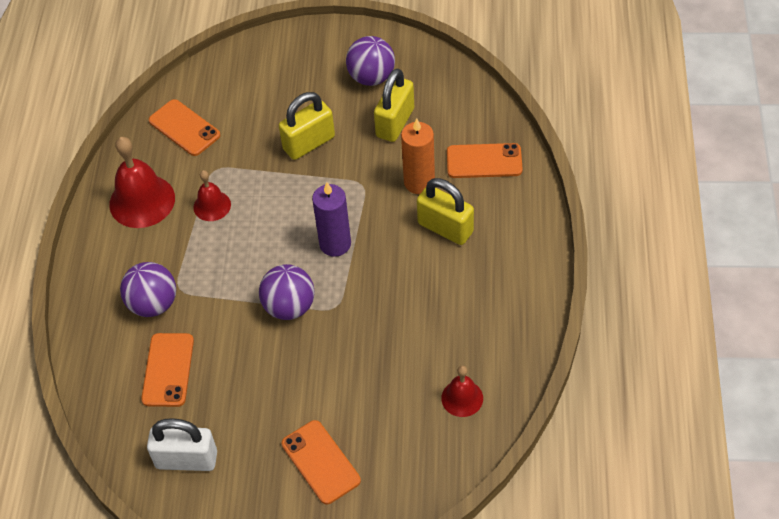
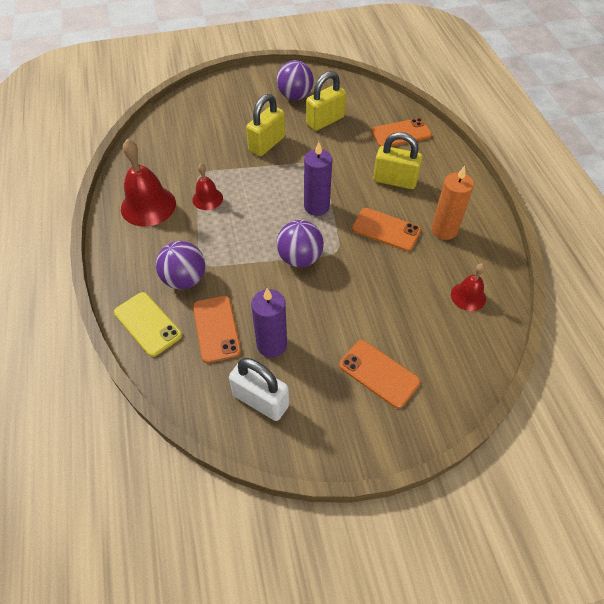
camera: 20 degrees left, 0 degrees up
(99, 347) = (148, 324): none -> yellow phone
(184, 128) = (165, 150): orange phone -> orange phone (386, 229)
(186, 459) = (261, 400): white padlock -> white padlock turned 45 degrees clockwise
(220, 402) = (271, 344): none -> purple candle
(395, 123) = (325, 121): yellow padlock -> yellow padlock turned 45 degrees clockwise
(419, 182) = (361, 155): orange candle -> orange candle (444, 230)

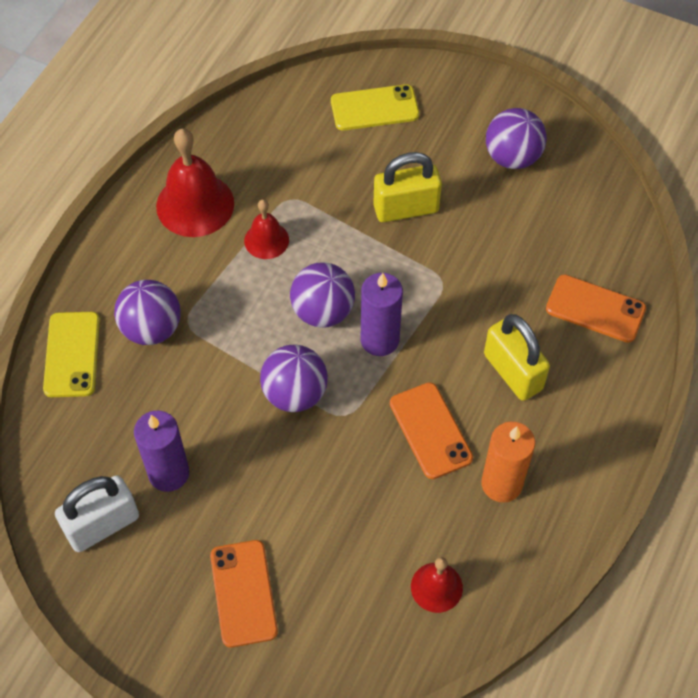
camera: 40 degrees right, 5 degrees up
(204, 112) = (374, 108): none -> yellow phone
(216, 328) = (131, 412): orange phone -> none
(261, 400) = (102, 525): white padlock -> white padlock turned 75 degrees clockwise
(273, 212) = (323, 311): none -> purple ball
(325, 121) = (514, 222): yellow padlock -> none

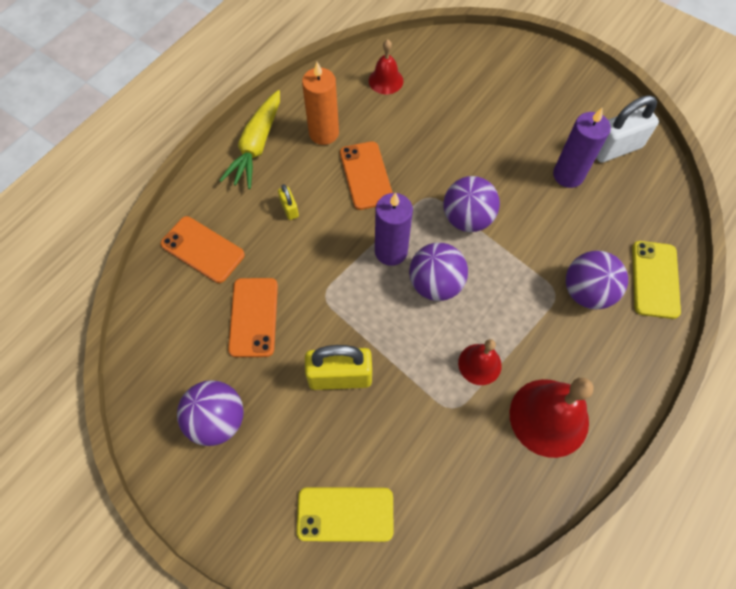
camera: 170 degrees left, 5 degrees up
(243, 593) = (515, 95): orange phone -> orange phone (254, 317)
(513, 372) = (289, 209): yellow padlock -> yellow padlock, size x0.48
(583, 449) = (256, 146): none -> yellow carrot

